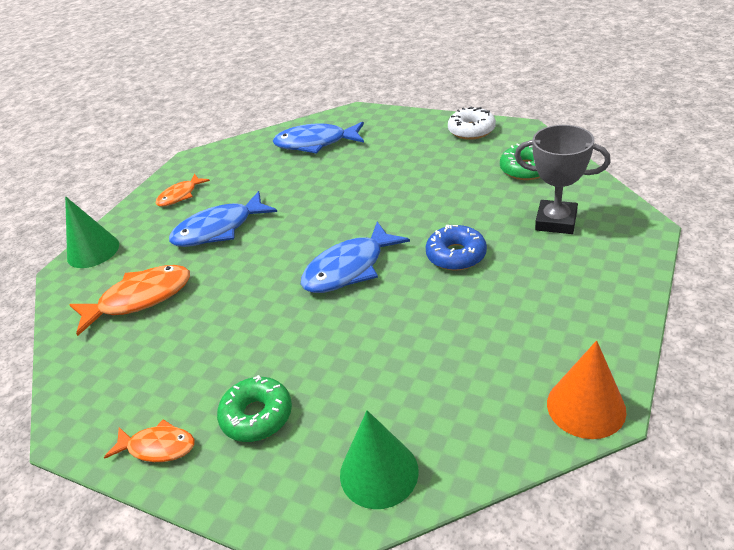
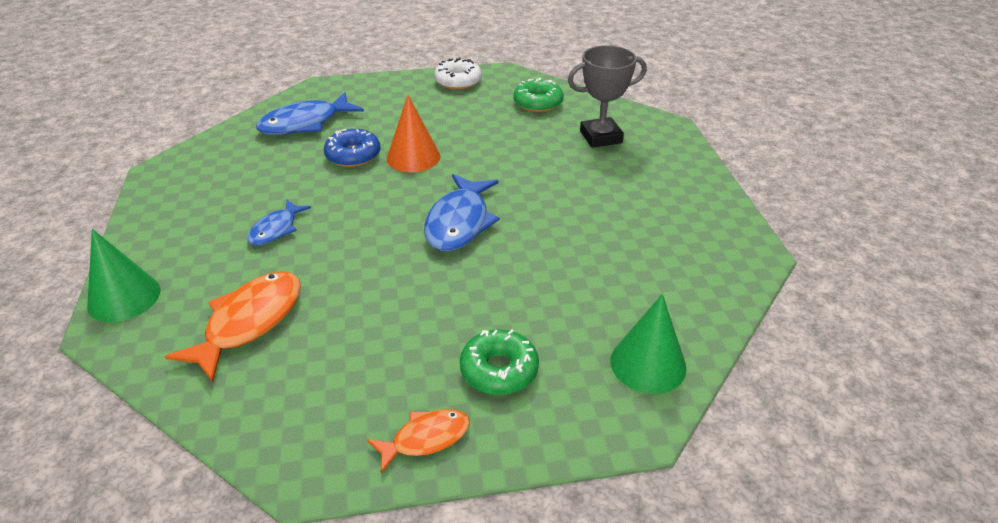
camera: 40 degrees left, 0 degrees up
(180, 195) = (186, 210): orange fish -> none
(219, 229) = (276, 229): blue fish -> blue fish, size x0.59
(456, 255) = (546, 184): blue donut -> blue donut (353, 155)
(586, 407) = (745, 257): orange cone -> orange cone (413, 157)

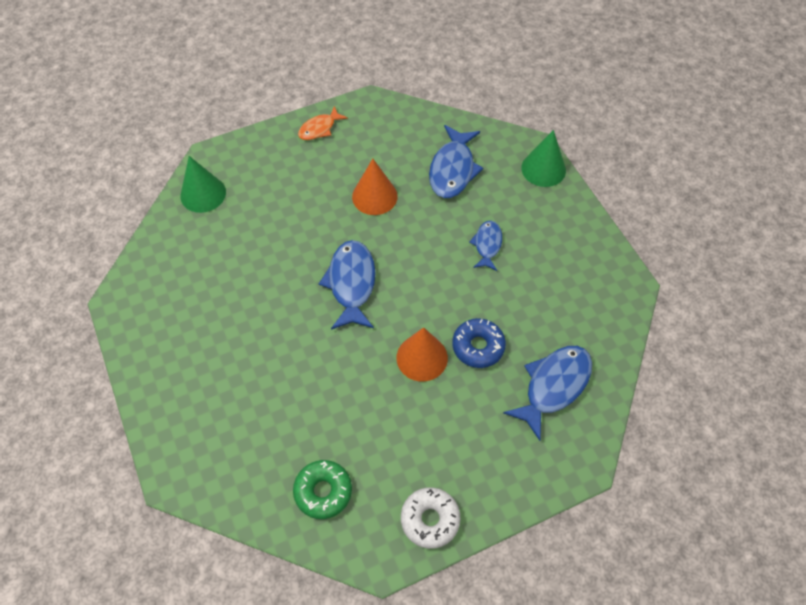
camera: 165 degrees right, 20 degrees up
(249, 322) = (453, 169): orange fish -> blue fish
(384, 309) = (374, 196): none -> orange cone
(499, 370) = (291, 172): green donut -> none
(600, 137) = (246, 437): grey trophy -> none

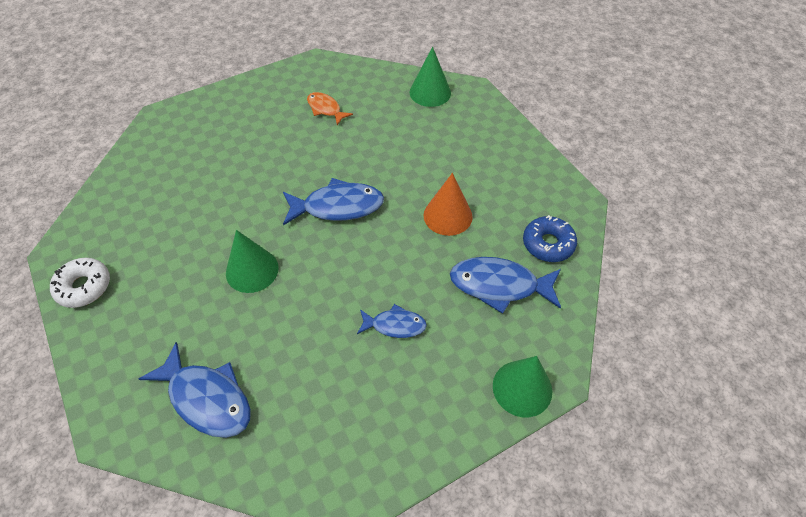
camera: 85 degrees right, 5 degrees down
(319, 128) = (529, 162): orange fish -> orange fish (325, 109)
(323, 491) = (128, 207): green donut -> none
(422, 357) = (252, 270): orange cone -> green cone
(478, 346) = (262, 320): blue donut -> blue donut (548, 244)

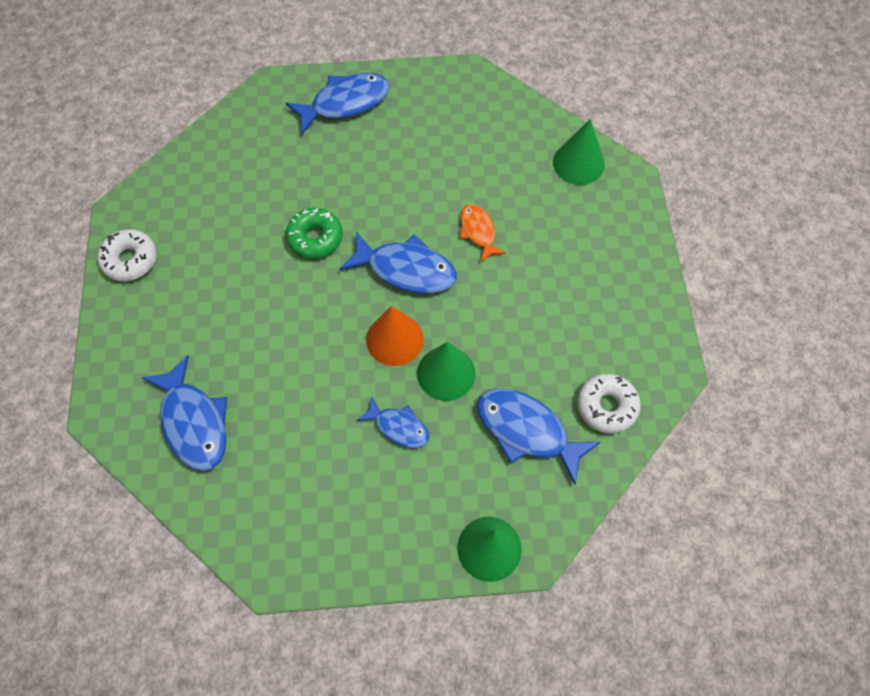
camera: 25 degrees right, 10 degrees up
(227, 109) = (345, 103): none -> blue fish
(249, 210) = (315, 238): none -> green donut
(252, 270) = (289, 307): green cone -> green cone (446, 373)
(325, 109) = (450, 141): orange fish -> orange fish (478, 231)
(448, 215) = (516, 328): orange cone -> orange cone (394, 339)
(548, 244) = (606, 406): blue donut -> white donut

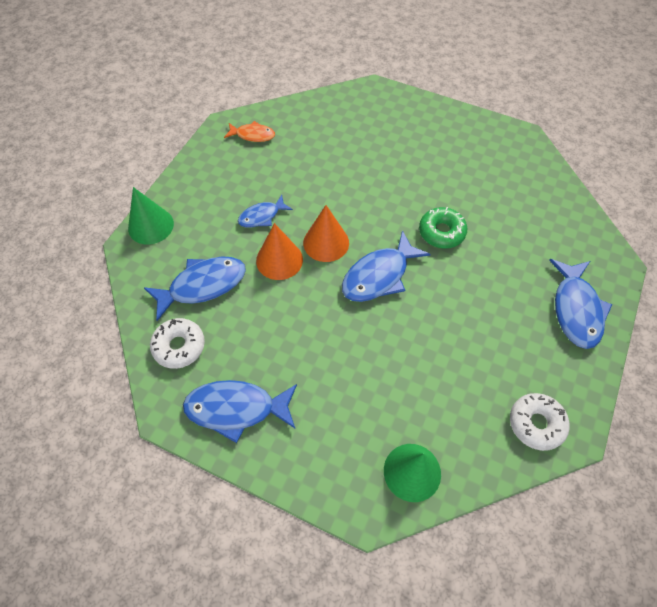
camera: 120 degrees right, 5 degrees down
(130, 260) = (480, 130): white donut -> white donut (536, 424)
(194, 422) = (339, 123): blue fish -> blue fish (236, 409)
(446, 373) = (279, 260): green cone -> orange cone
(478, 231) = (384, 343): orange fish -> orange fish (253, 135)

